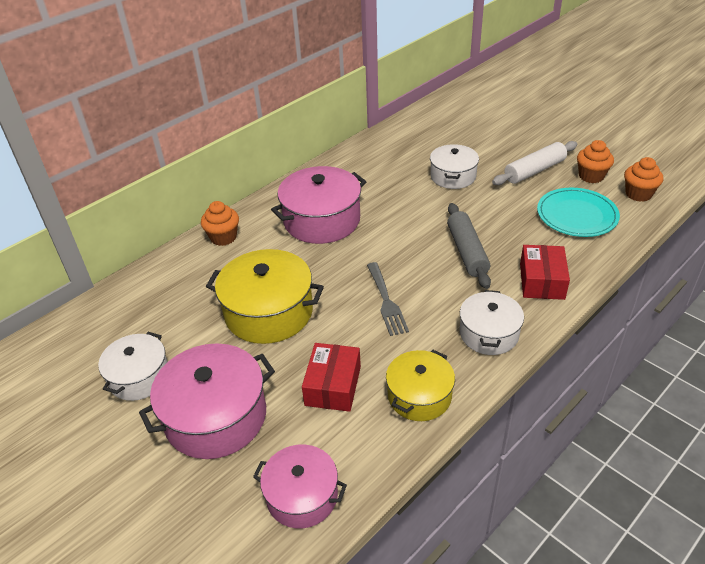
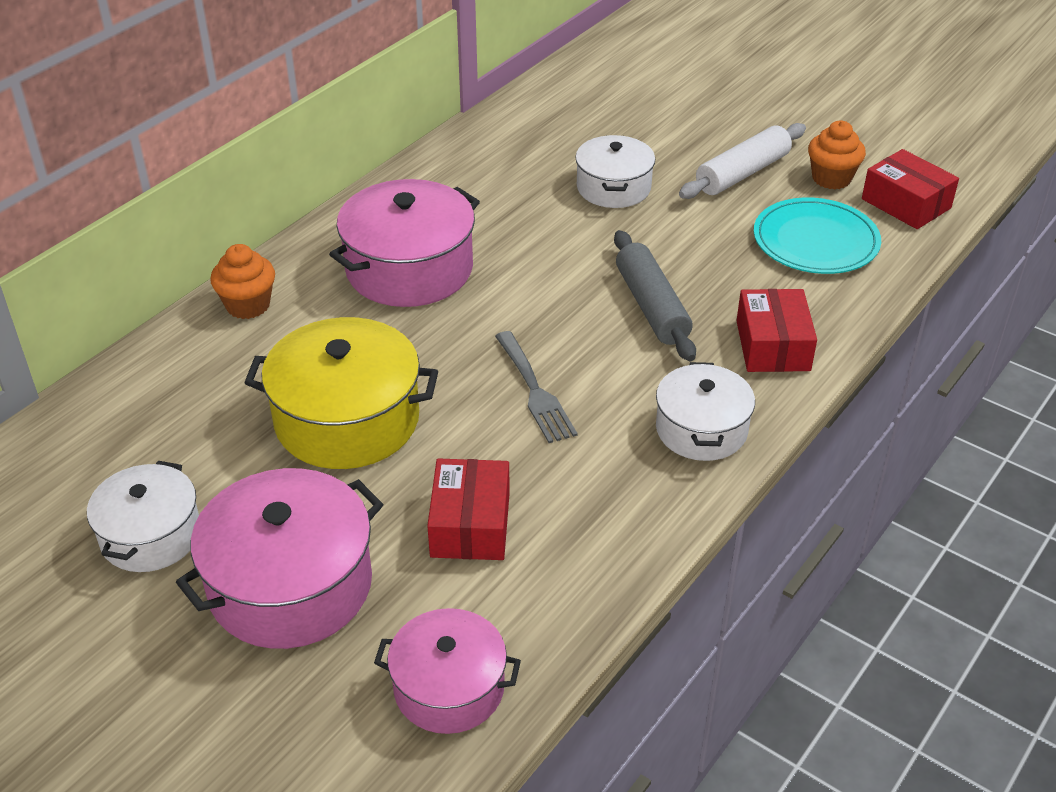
camera: 10 degrees left, 0 degrees up
(419, 396) = (607, 529): yellow pot -> none
(638, 194) = (906, 203): orange cupcake -> red box

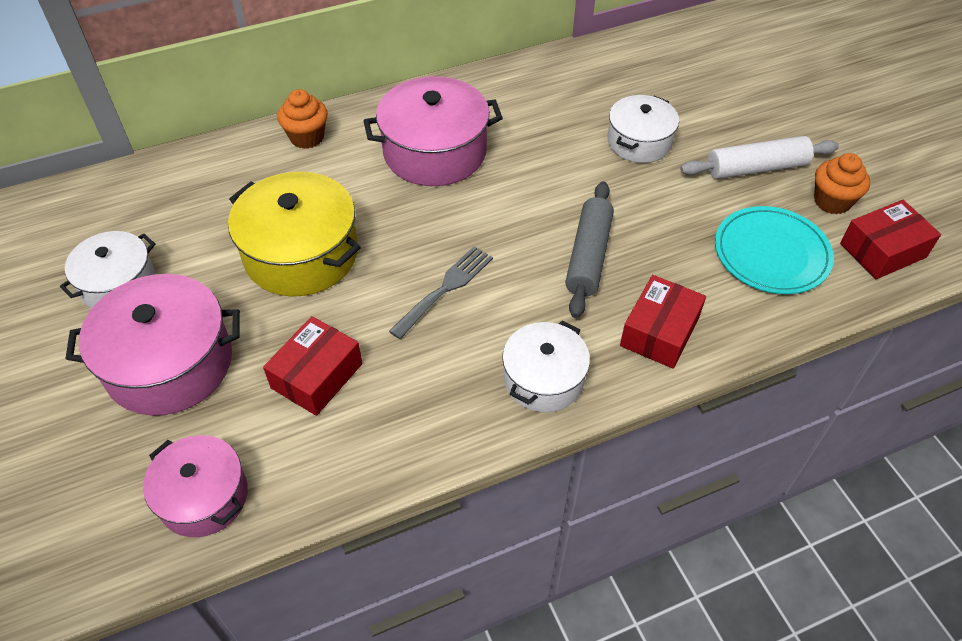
camera: 30 degrees right, 10 degrees up
(534, 391) = (445, 289): grey fork -> grey fork turned 150 degrees counterclockwise
(906, 203) = (882, 250): red box -> red box turned 75 degrees clockwise

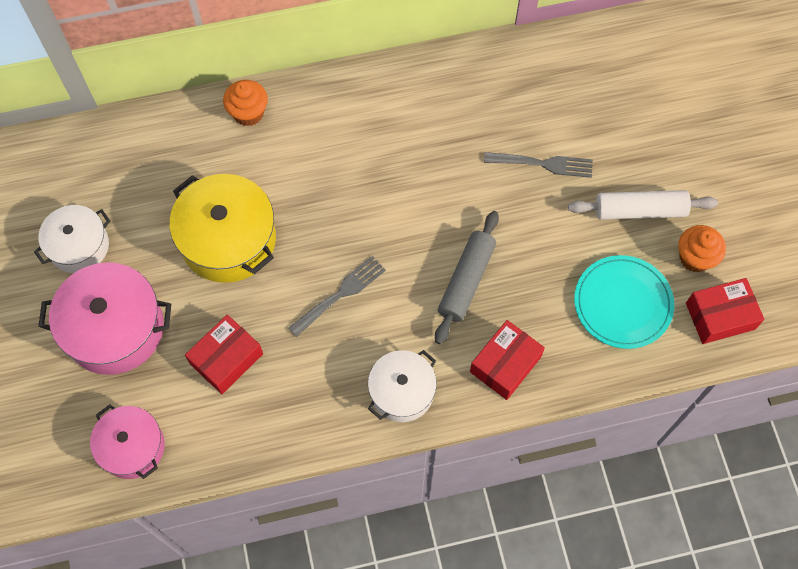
camera: 10 degrees right, 15 degrees up
(435, 152) = (358, 147): pink pot -> none
(639, 142) = (543, 164): white pot -> grey fork

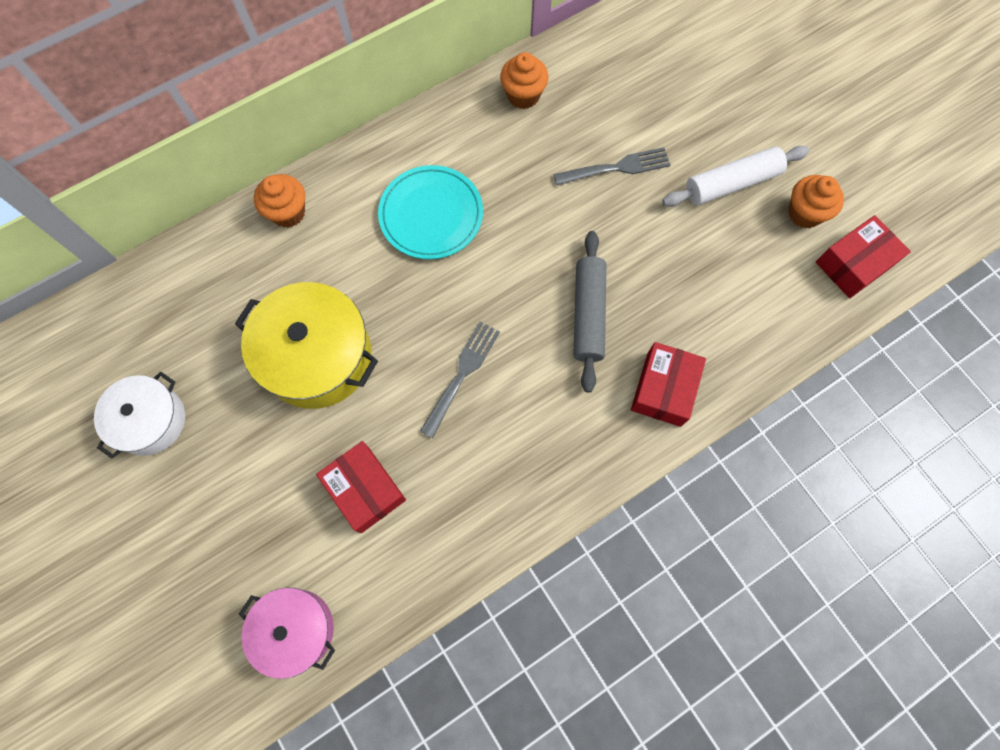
camera: 20 degrees left, 5 degrees up
(115, 329) = (225, 500): pink pot -> none
(226, 359) = (365, 489): red box -> red box turned 60 degrees counterclockwise
(402, 391) = (568, 457): white pot -> none
(486, 75) = (523, 95): none -> orange cupcake
(622, 303) = (754, 284): turquoise plate -> turquoise plate (431, 215)

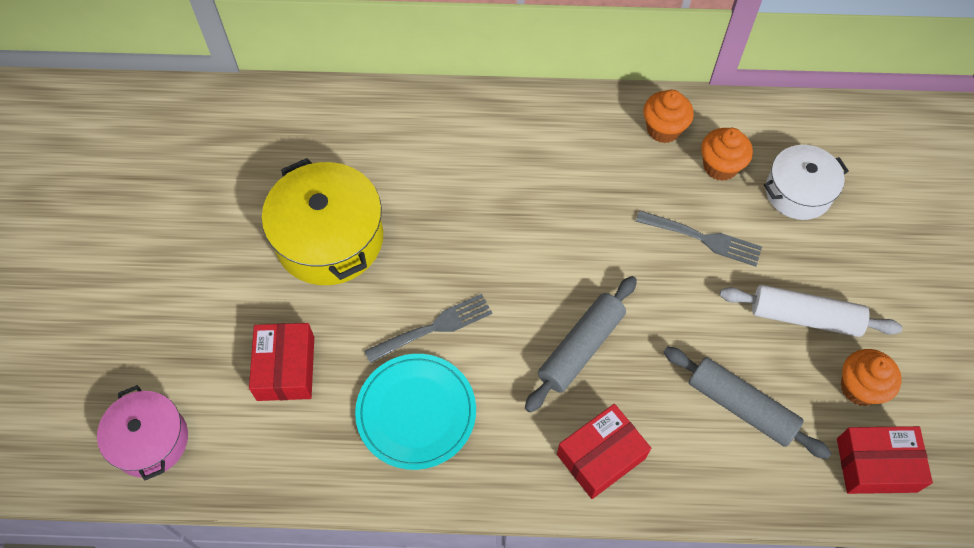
camera: 35 degrees right, 10 degrees down
(150, 420) = (170, 208): white pot -> white pot (798, 192)
(288, 212) = (393, 112): orange cupcake -> orange cupcake (720, 166)
(431, 215) = (507, 182): turquoise plate -> turquoise plate (416, 412)
(735, 282) = (741, 406): none -> grey rolling pin

